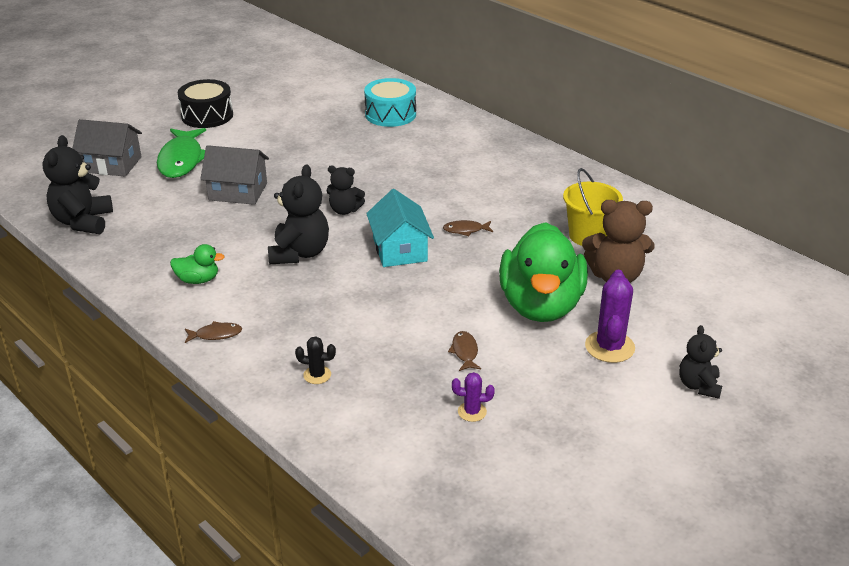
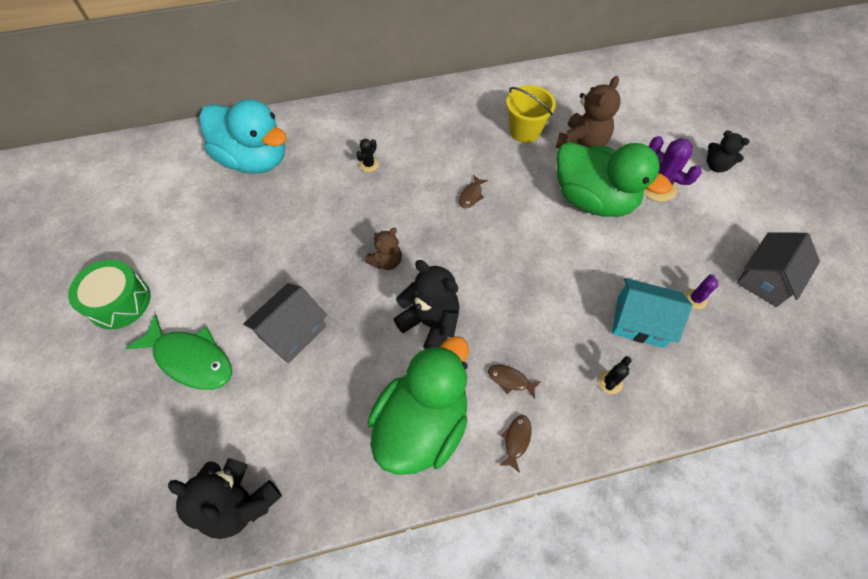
camera: 60 degrees left, 25 degrees up
(112, 164) = (141, 432): grey house -> grey house (766, 279)
(198, 280) = (422, 424): green duck -> green duck, size x2.41
(207, 115) = (119, 302): black drum -> green drum
(345, 210) = (386, 261): black teddy bear -> brown teddy bear
(390, 114) = (254, 159): turquoise drum -> turquoise duck
(399, 249) = (470, 249): turquoise house -> turquoise house (640, 322)
(443, 166) = (369, 164): none -> black cactus
(464, 352) = (625, 270): brown fish -> brown fish (510, 380)

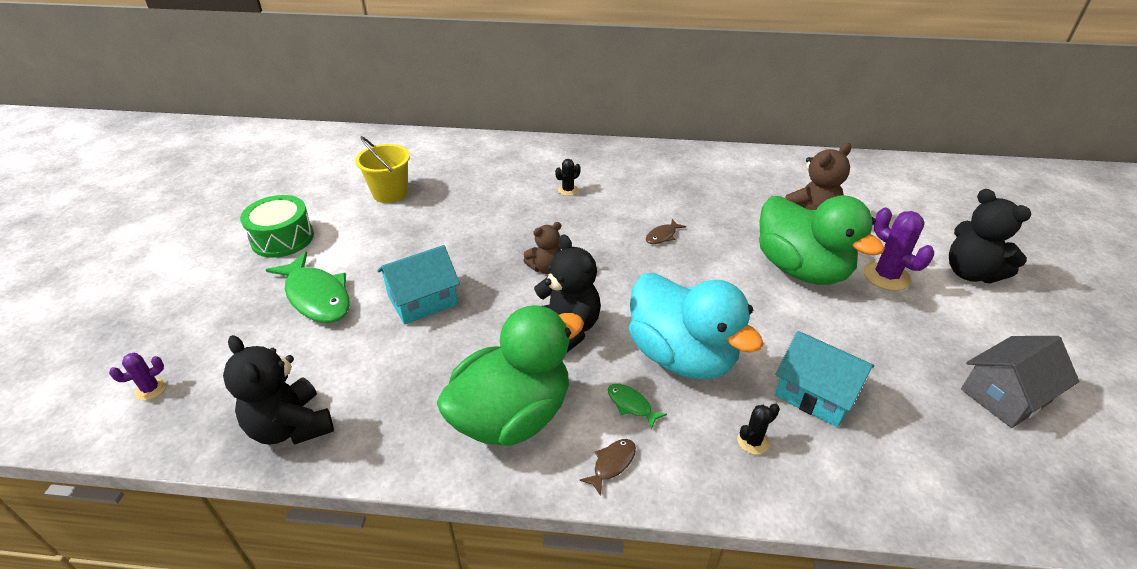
camera: 20 degrees right, 20 degrees down
(254, 159) = (461, 165): turquoise duck -> turquoise duck (681, 356)
(292, 331) = (422, 300): grey house -> turquoise house
(510, 380) = (631, 405): brown fish -> green fish
(525, 131) = (745, 197): yellow bucket -> yellow bucket (390, 193)
(695, 299) = (898, 390): purple cactus -> purple cactus (151, 389)
(716, 166) = (970, 273): black teddy bear -> black teddy bear, size x1.63

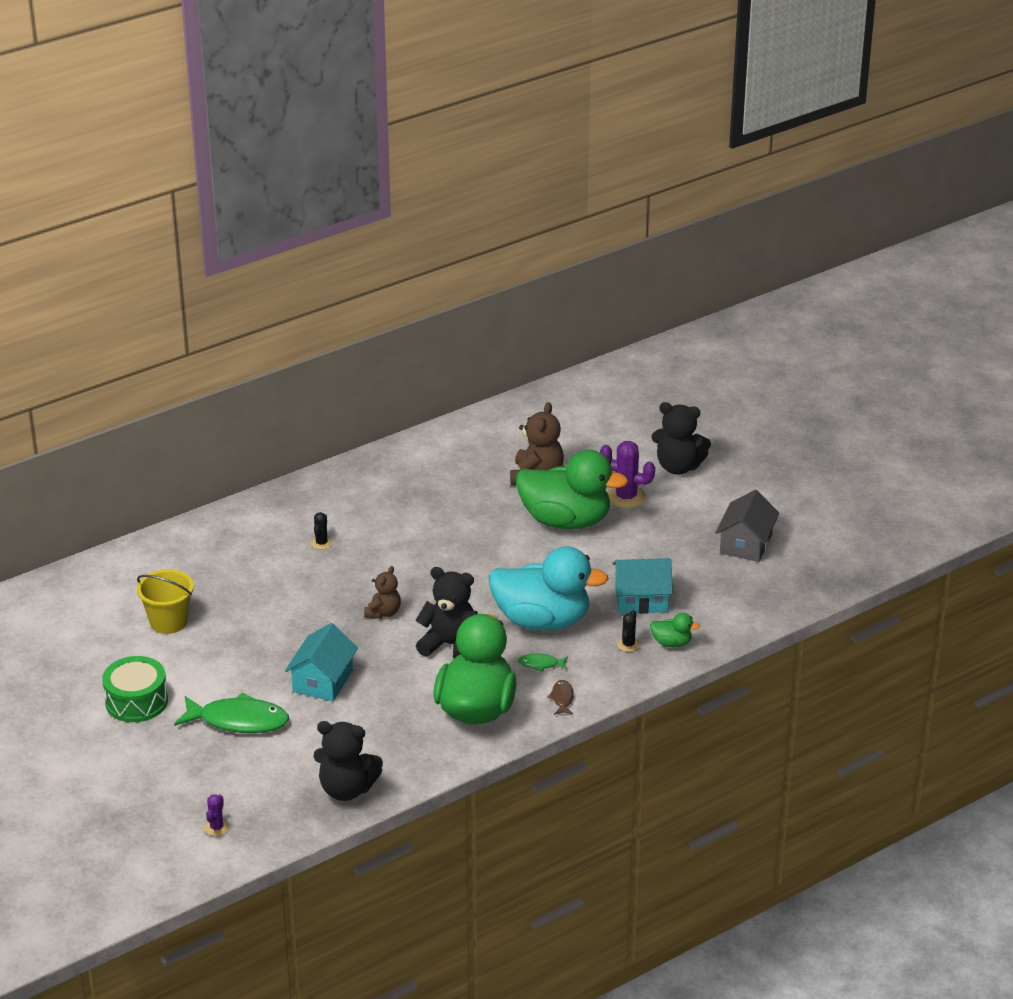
camera: 40 degrees left, 5 degrees down
(662, 236) = (442, 544): brown fish -> none
(810, 473) = (671, 643): none -> green duck

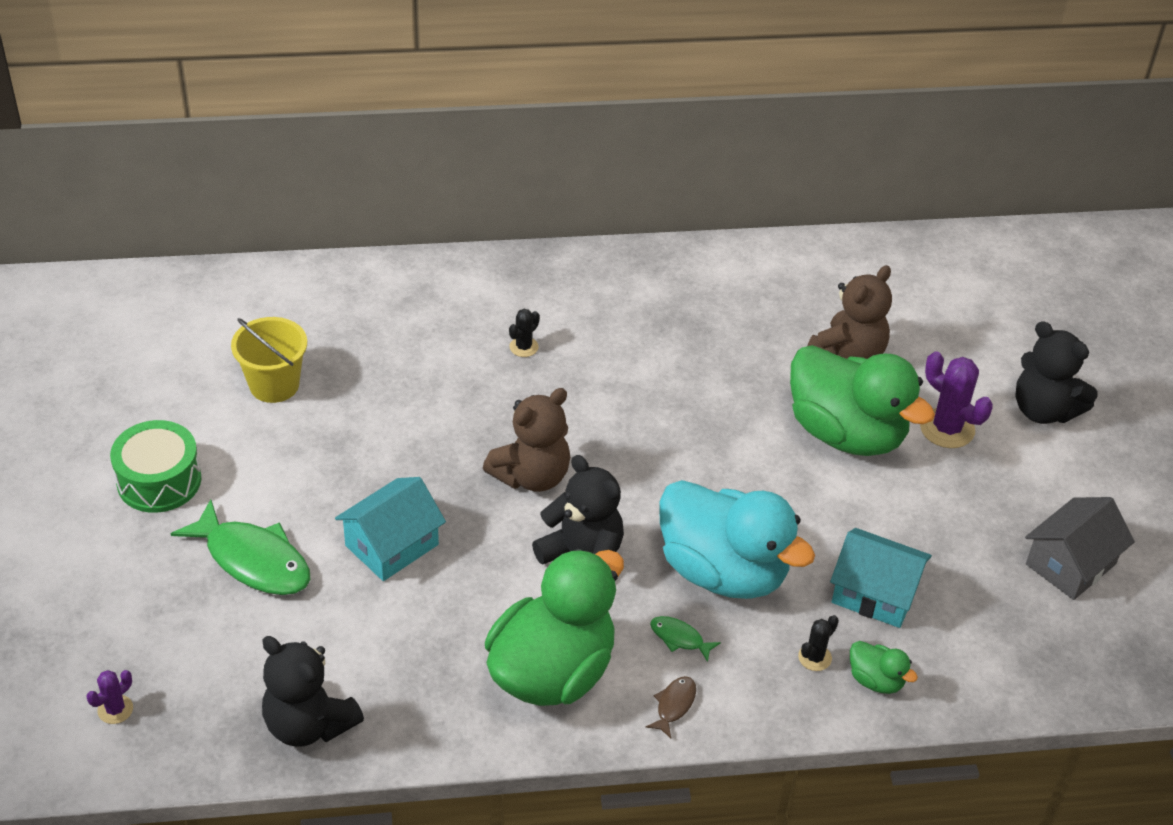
camera: 25 degrees right, 10 degrees up
(383, 612) = (532, 476): brown teddy bear -> brown teddy bear, size x1.63

